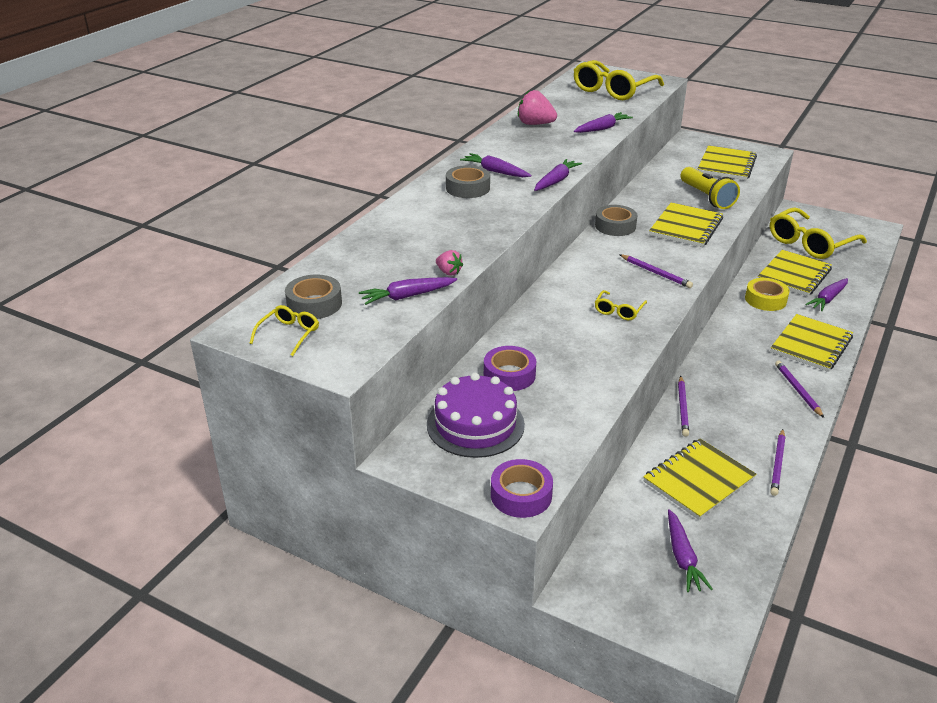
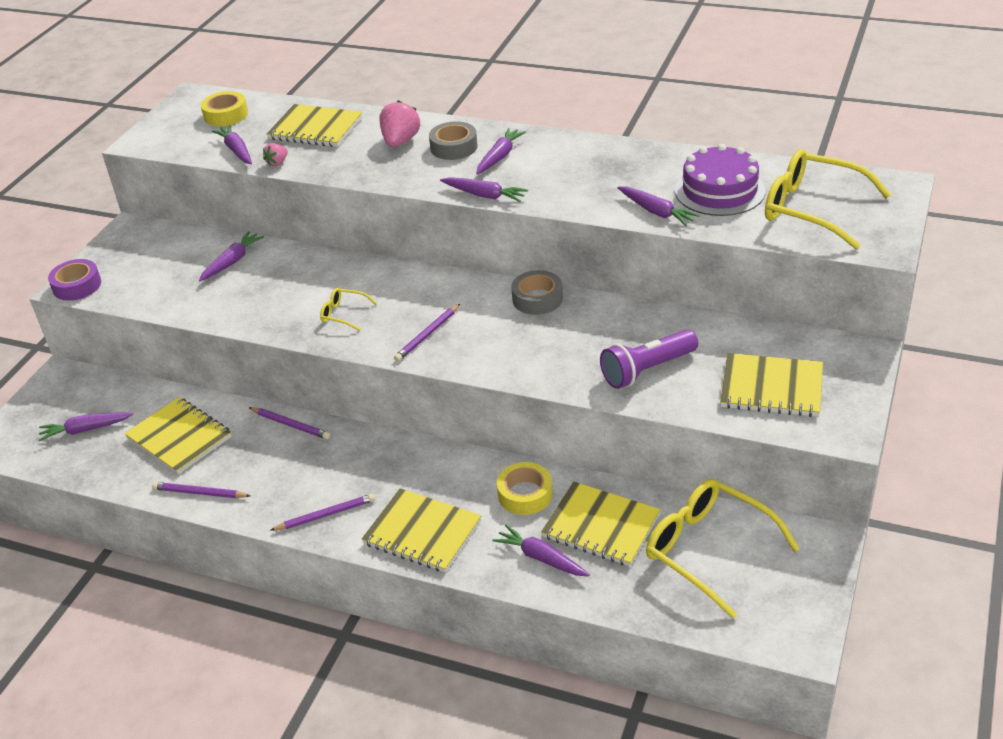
camera: 85 degrees right, 5 degrees up
(289, 334) = (183, 114): yellow glasses -> none
(314, 304) = (226, 115): grey tape -> yellow tape
(475, 424) = (164, 254): purple cake -> purple cake (719, 190)
(509, 375) = (232, 261): purple tape -> purple carrot
(535, 124) = (651, 164): pink strawberry -> pink strawberry (400, 141)
(682, 408) = (290, 425): purple pencil -> purple pencil turned 150 degrees counterclockwise
(686, 227) = (550, 354): yellow notebook -> yellow notebook (315, 128)
(707, 197) = (647, 370): yellow flashlight -> purple flashlight

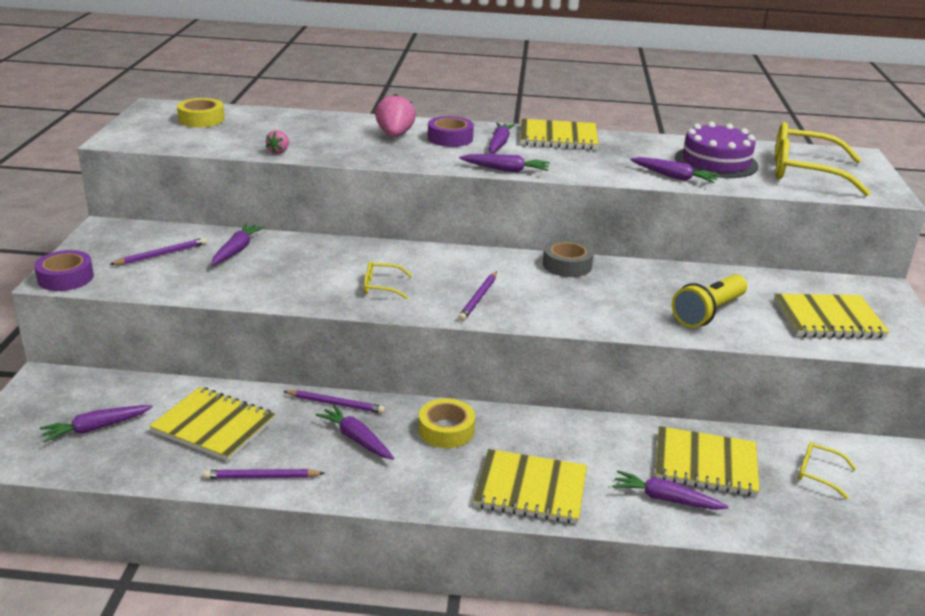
camera: 20 degrees left, 10 degrees down
(236, 150) = (229, 144): purple carrot -> purple carrot (356, 439)
(315, 128) = (302, 127): yellow notebook -> yellow notebook (558, 137)
(325, 515) = (417, 483): purple pencil -> purple pencil (161, 254)
(454, 147) = (450, 138): grey tape -> purple tape
(525, 494) = (614, 444): yellow tape -> yellow tape (446, 430)
(647, 370) = (708, 313): purple flashlight -> yellow flashlight
(708, 550) = (818, 473): yellow glasses -> yellow glasses, size x0.46

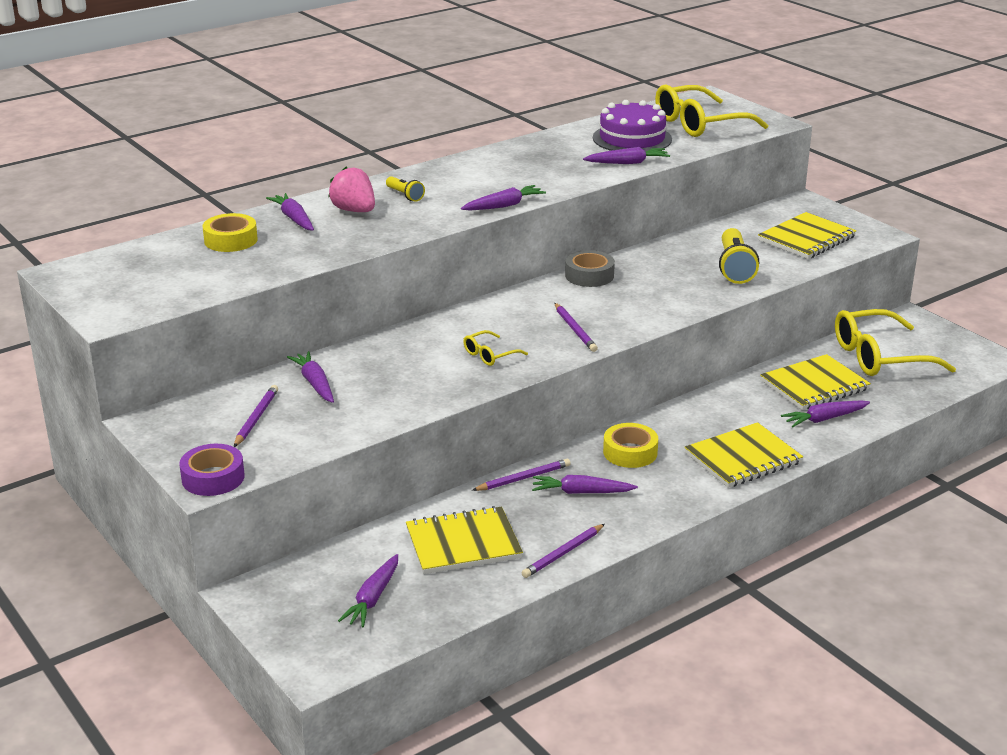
camera: 40 degrees left, 0 degrees up
(201, 119) = (143, 266): yellow tape -> yellow tape (231, 240)
(279, 151) = (290, 266): pink strawberry -> none
(450, 138) = (405, 195): purple tape -> yellow flashlight
(499, 144) = (453, 185): purple carrot -> purple carrot (294, 218)
(558, 137) = (485, 161): yellow notebook -> none
(818, 473) = (879, 357): yellow glasses -> yellow glasses, size x2.17

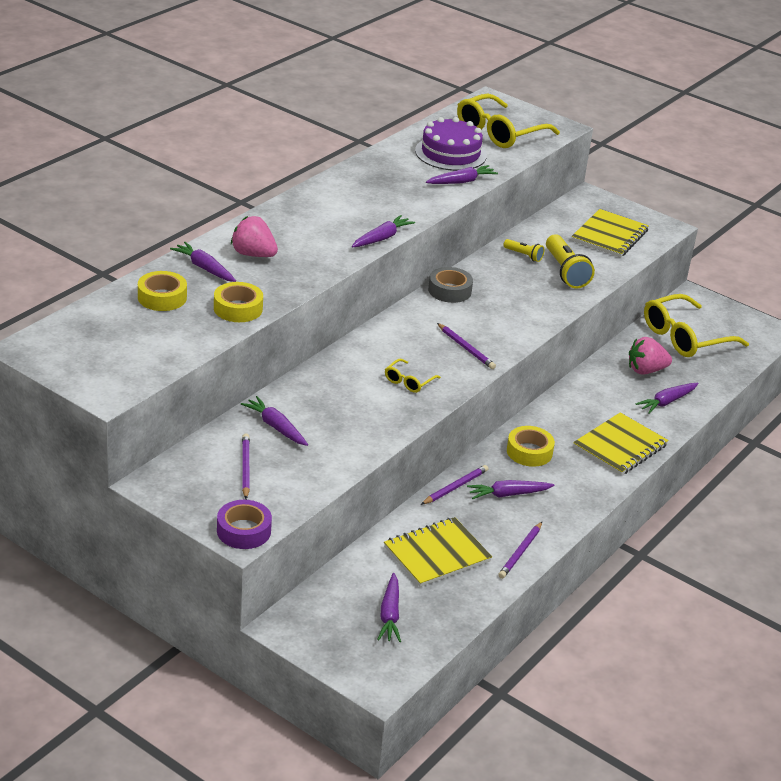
camera: 20 degrees left, 5 degrees up
(302, 255) = (238, 308): none -> yellow tape
(405, 195) = (288, 233): yellow flashlight -> yellow flashlight (524, 255)
(814, 385) = (646, 370): yellow notebook -> pink strawberry

